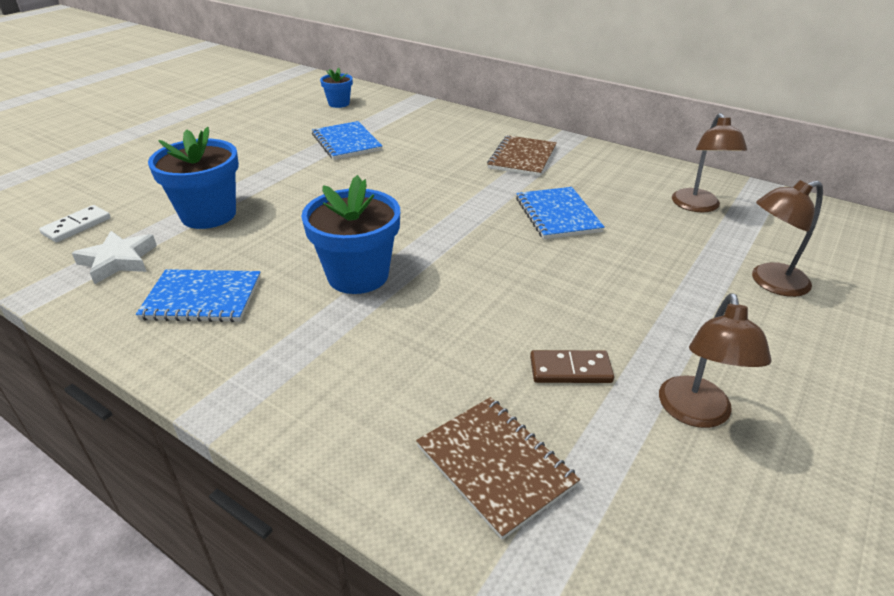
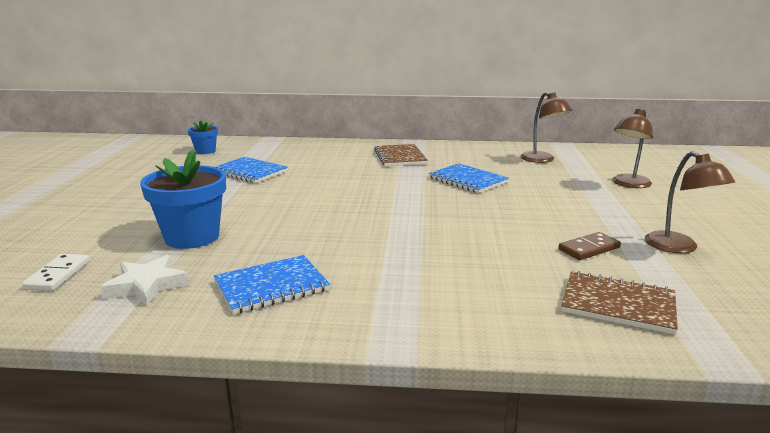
camera: 30 degrees left, 15 degrees down
(358, 275) = (380, 241): blue flower pot -> none

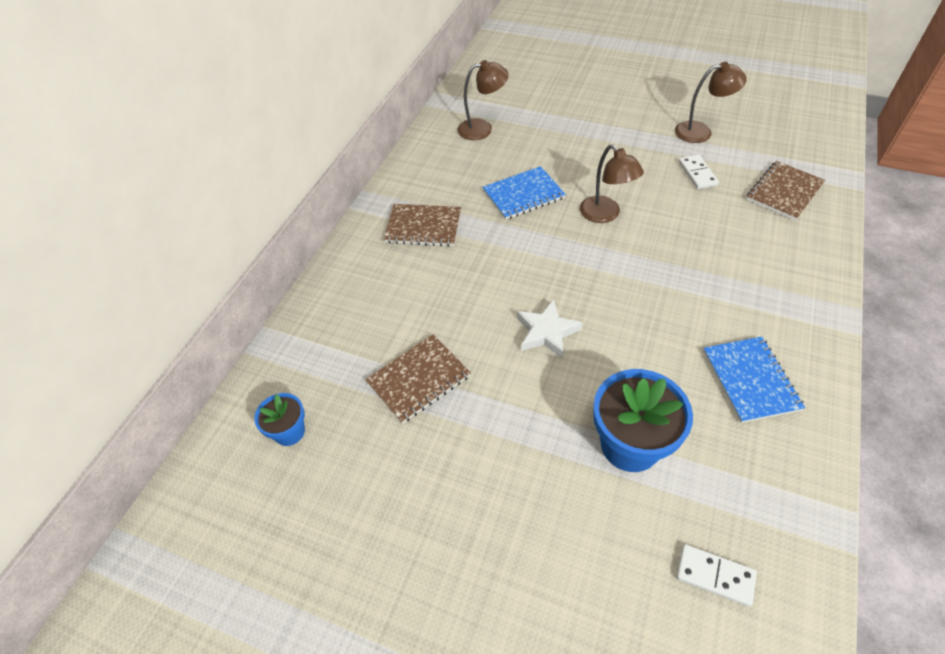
camera: 70 degrees left, 30 degrees up
(147, 285) = (744, 482): white star -> white star (546, 332)
(249, 172) = (418, 379): blue notebook -> brown notebook
(589, 249) = (697, 174): brown domino -> white domino
(628, 184) = (568, 104): brown lamp -> brown lamp (605, 215)

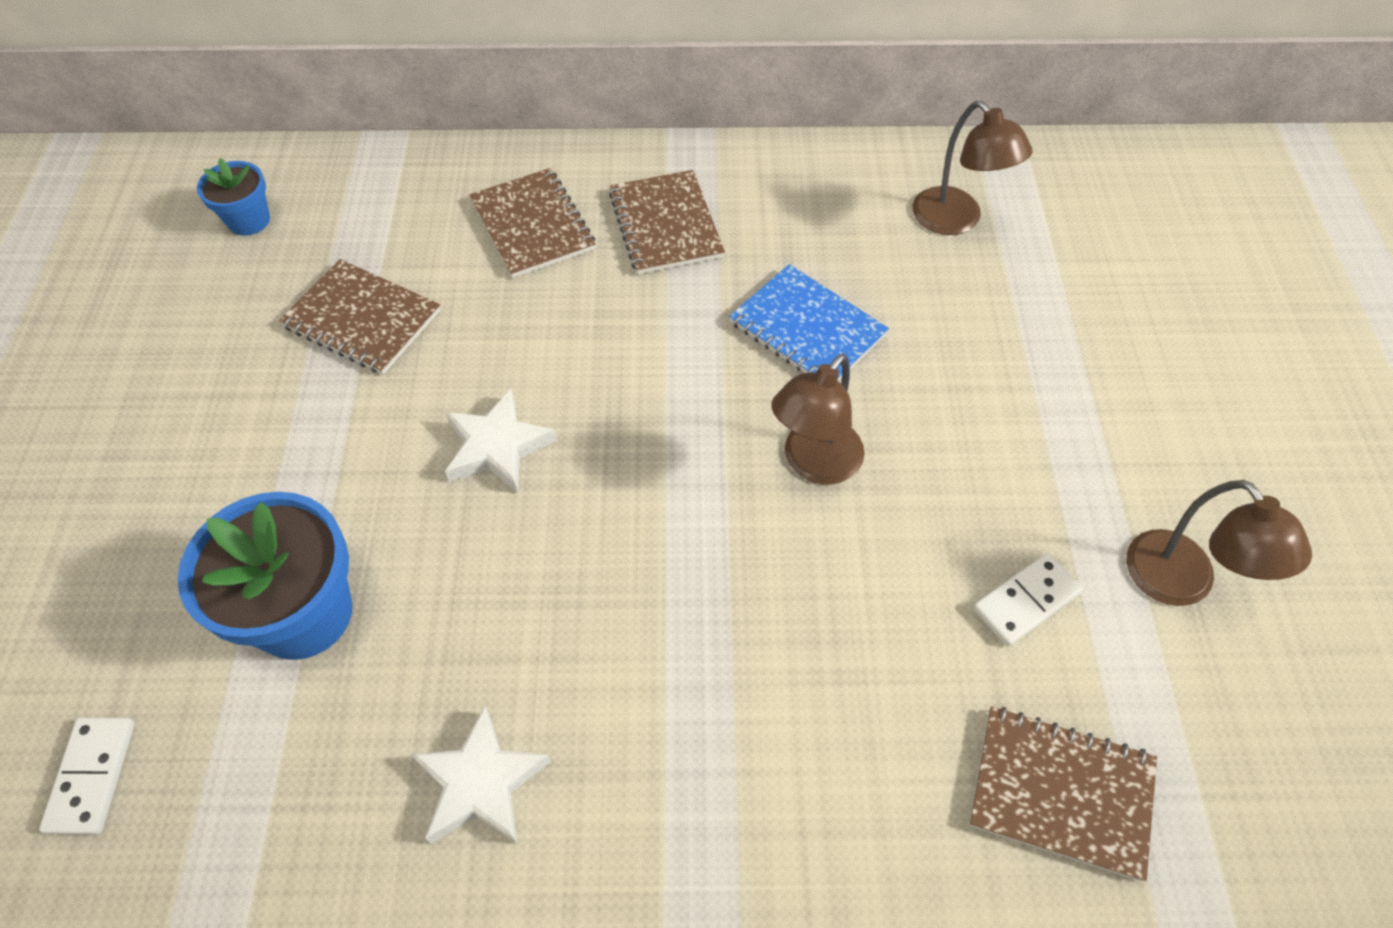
camera: 65 degrees right, 5 degrees up
(389, 282) = (532, 225): none -> brown notebook
(750, 380) = (480, 783): blue notebook -> white star

